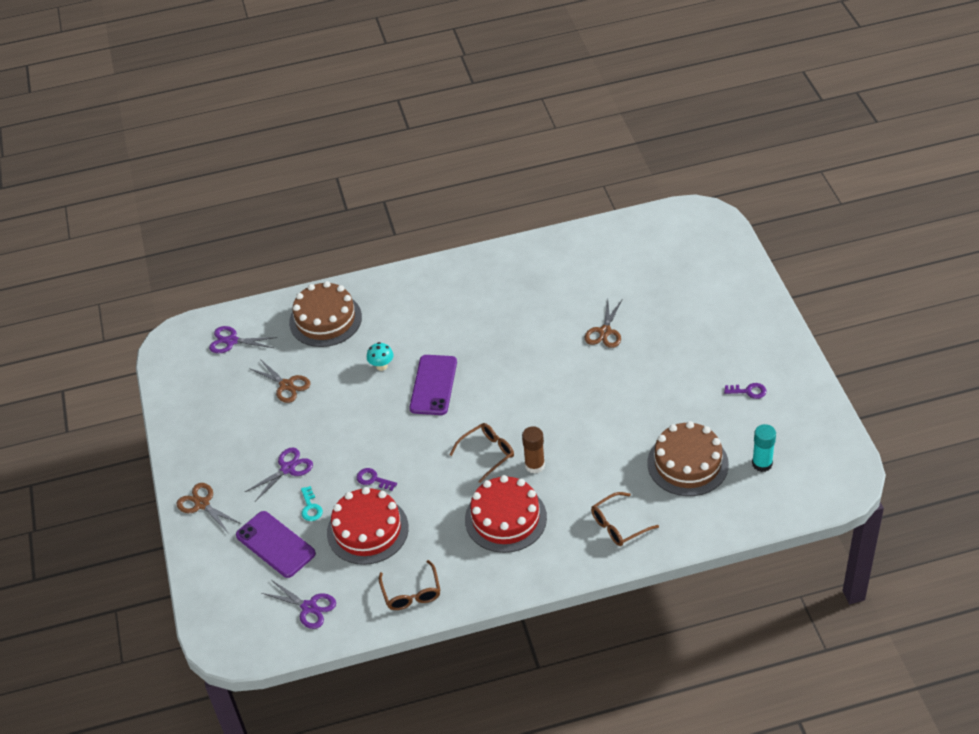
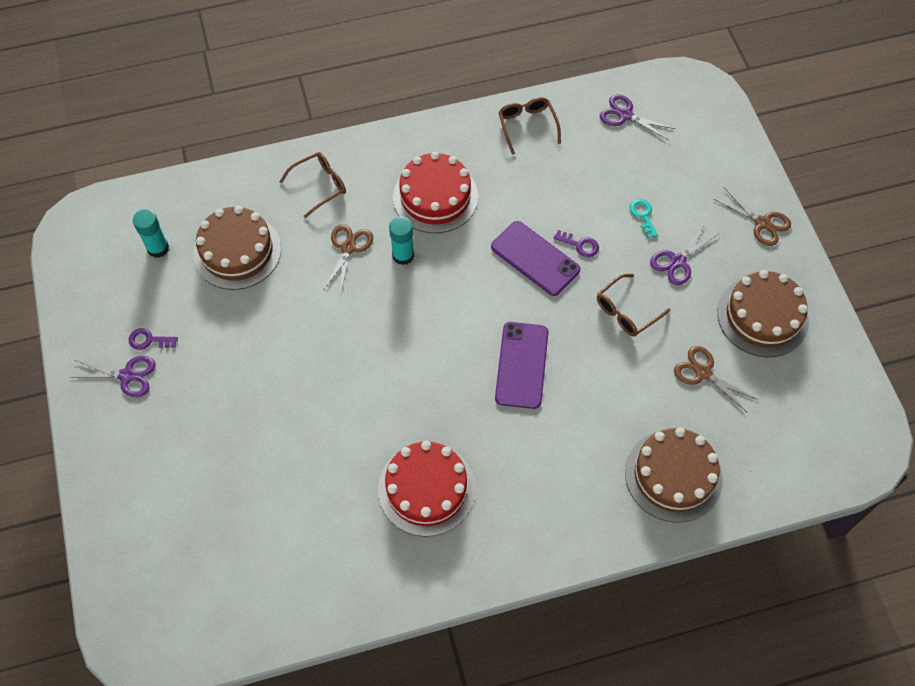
camera: 175 degrees right, 15 degrees up
(226, 427) = (762, 316): none -> brown cake
(231, 341) = (791, 445): purple scissors -> purple scissors (127, 375)
(275, 544) = (672, 177): purple phone -> purple phone (535, 258)
(367, 530) = (578, 189): red cake -> red cake (426, 489)
(381, 366) = (588, 396): turquoise mushroom -> none
(487, 454) = (455, 271): brown glasses -> brown glasses (626, 311)
(534, 465) = (403, 255): brown glue stick -> turquoise glue stick
(605, 332) = (307, 437): brown scissors -> brown scissors (348, 248)

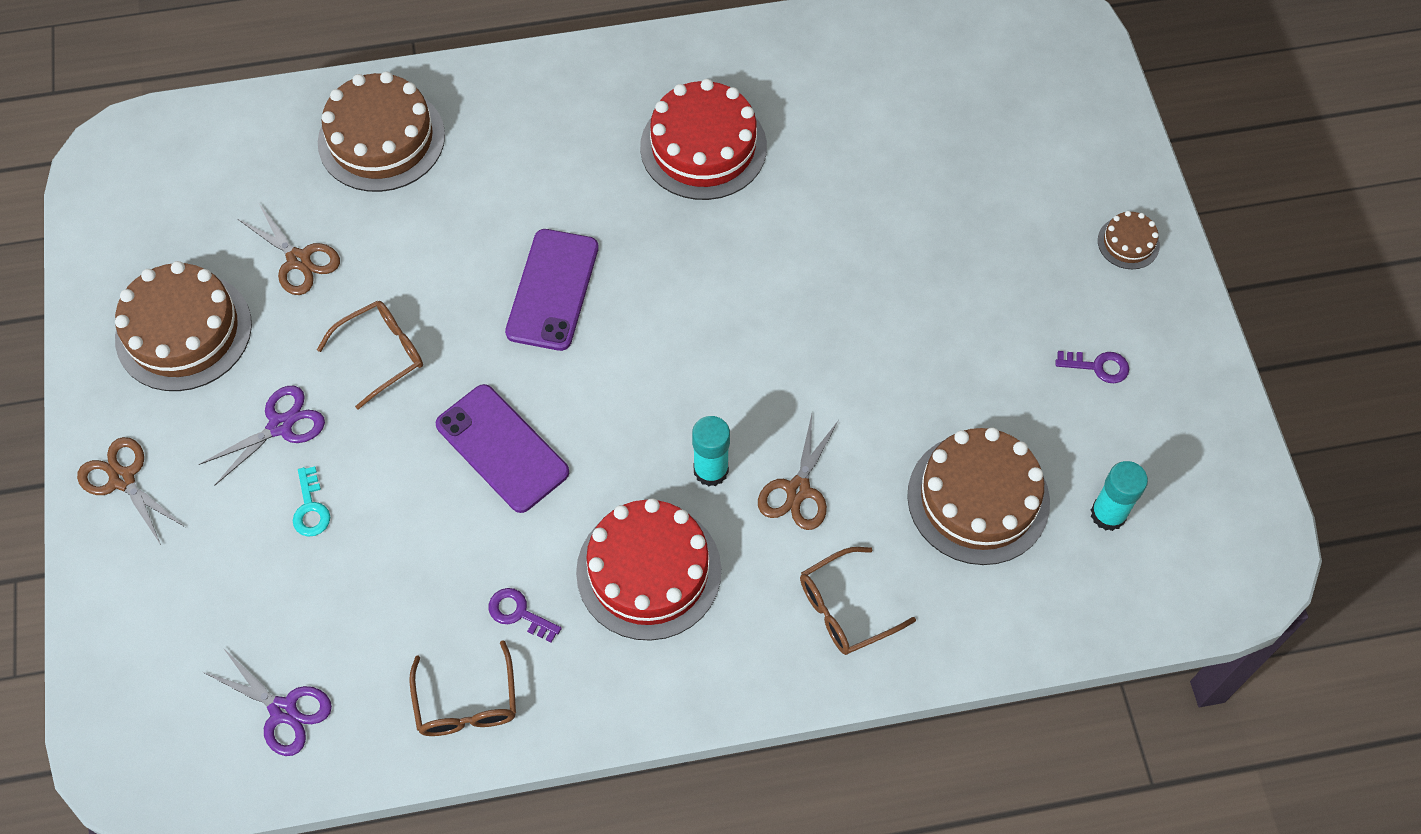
camera: 175 degrees left, 0 degrees up
(112, 434) = (1128, 243): none -> brown cake
(127, 375) = (1121, 318): purple scissors -> none
(580, 245) = (426, 465): purple key -> purple key (519, 613)

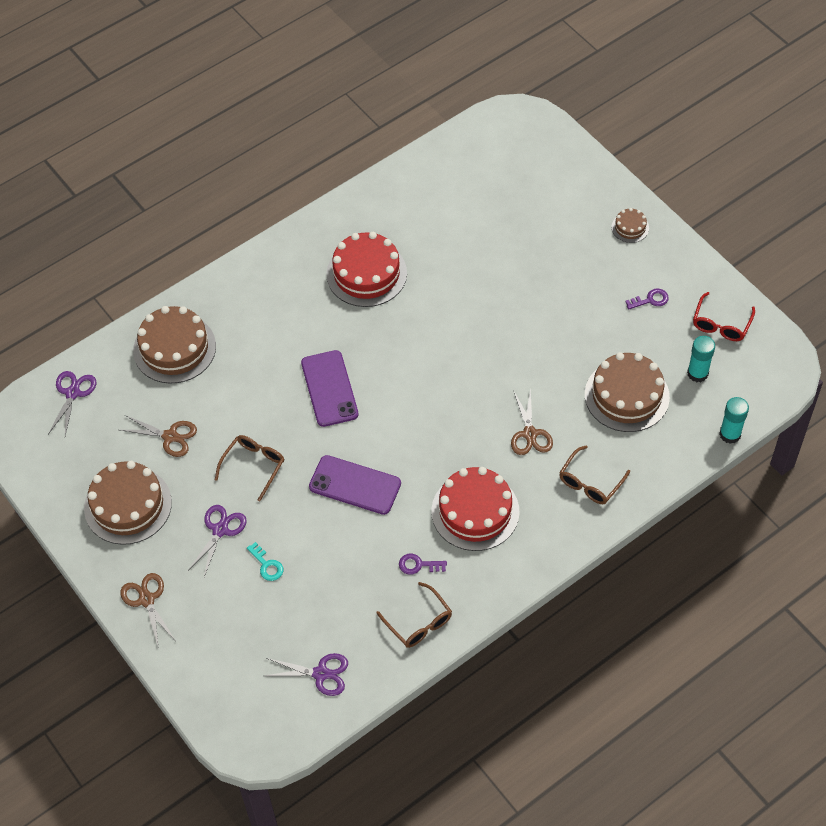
camera: 25 degrees left, 5 degrees down
(122, 479) = (146, 600): brown scissors -> brown scissors turned 45 degrees clockwise
(213, 142) = (72, 393): none -> purple scissors
(711, 470) = (477, 445): turquoise glue stick -> turquoise glue stick (730, 434)
(1188, 453) = (721, 324): none -> red glasses

